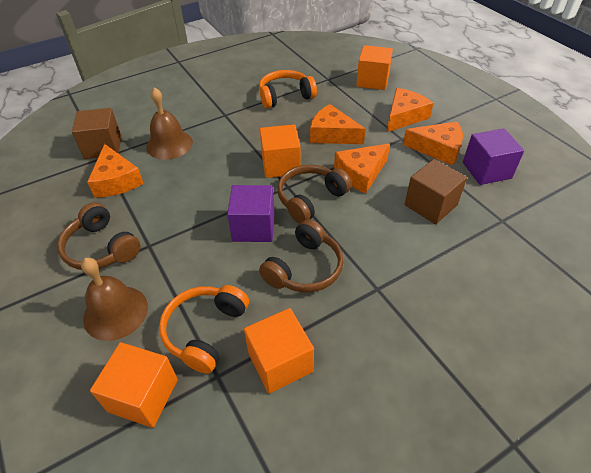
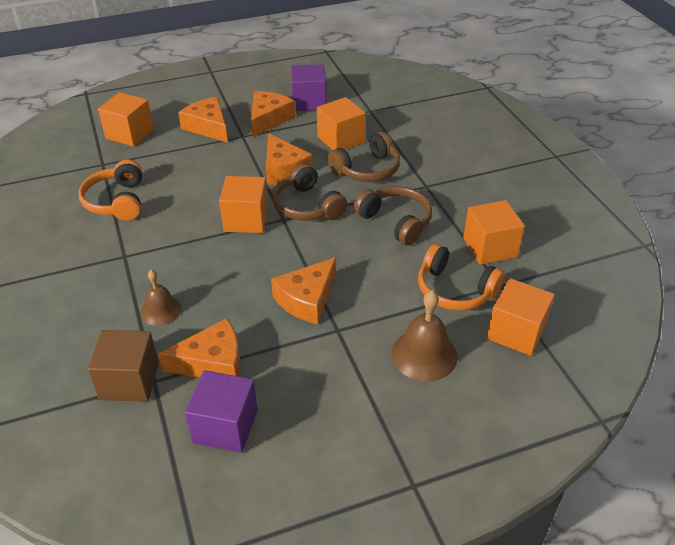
camera: 80 degrees left, 5 degrees down
(101, 248) = (330, 371): brown headphones -> brown headphones (367, 169)
(169, 144) = (160, 310): brown bell -> brown bell, size x0.65
(253, 227) = (334, 248): purple cube -> purple cube (225, 426)
(332, 134) = (212, 177): orange cheese -> orange cheese (307, 299)
(430, 205) = (341, 139): brown cube -> orange cube

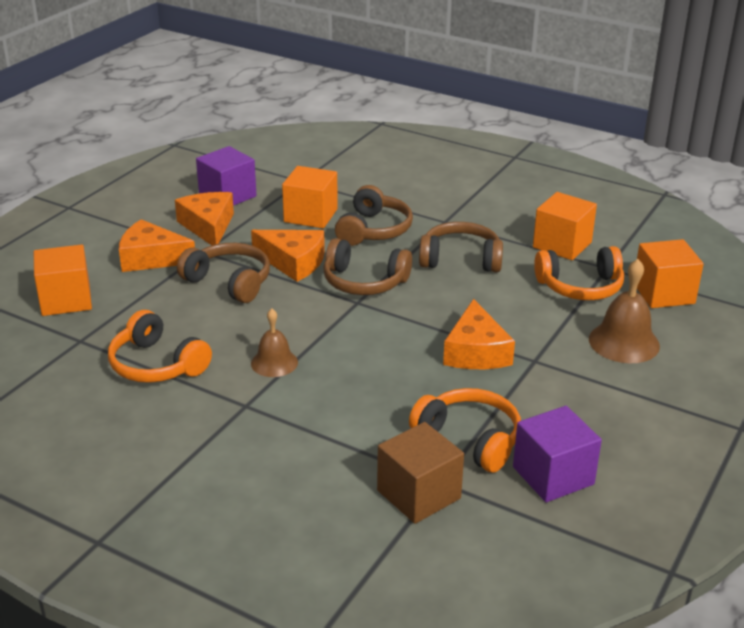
camera: 40 degrees left, 10 degrees down
(160, 310) = (357, 428): brown bell -> brown bell (274, 362)
(212, 362) = (469, 439): orange cheese -> orange headphones
(228, 165) = (229, 282): none -> brown headphones
(246, 220) = (322, 318): orange cube -> none

